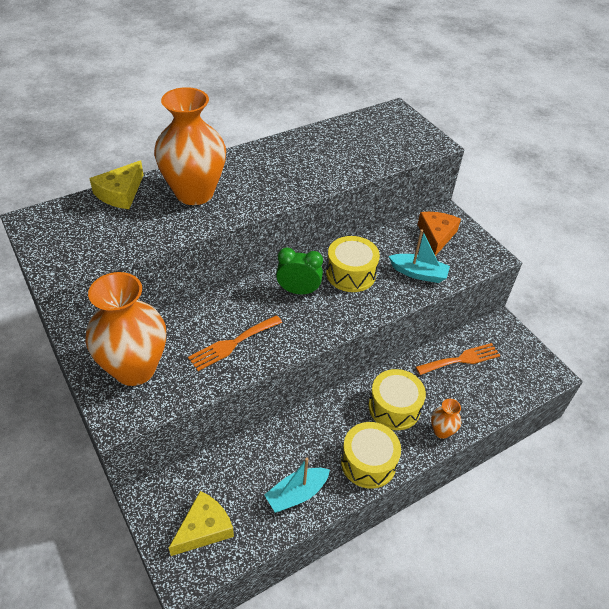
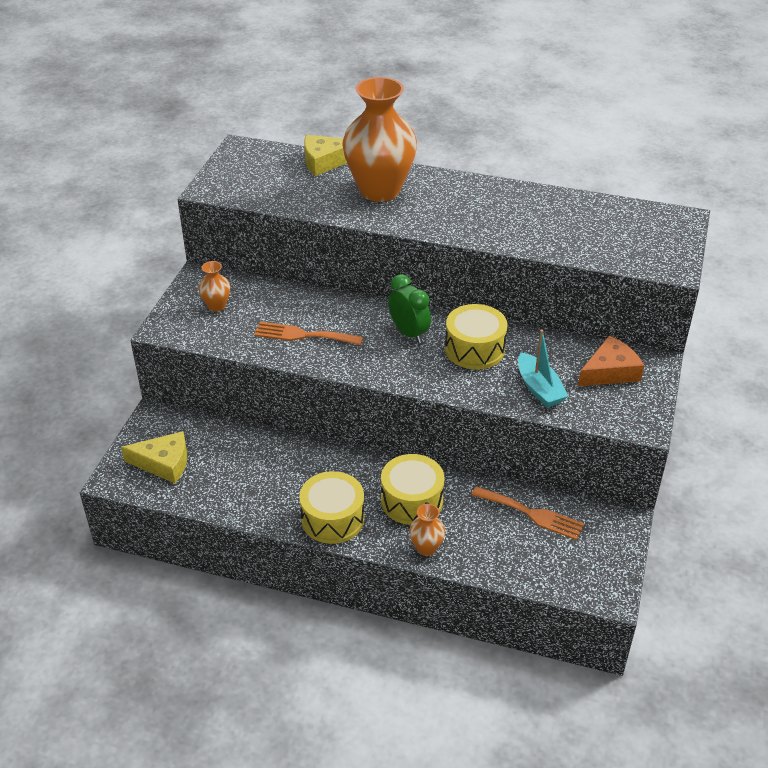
camera: 50 degrees right, 5 degrees down
(135, 369) = (216, 306): orange vase -> orange vase, size x0.43
(296, 494) = (251, 494): turquoise boat -> none

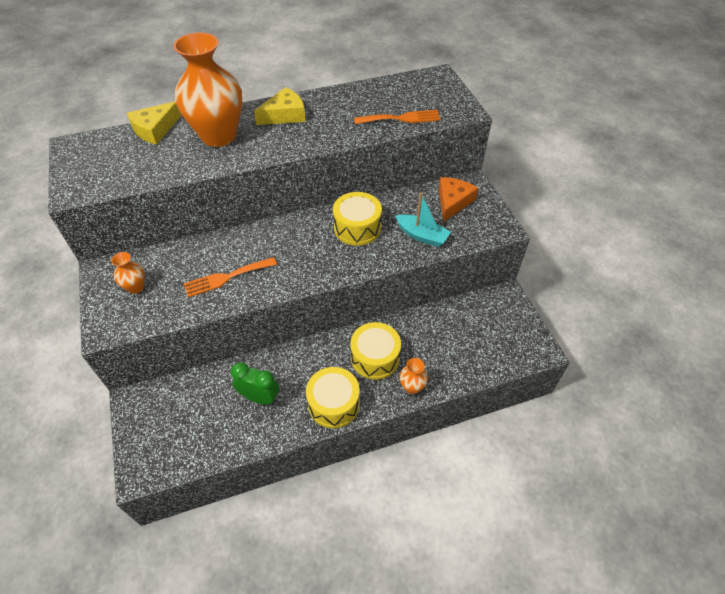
camera: 35 degrees left, 10 degrees up
(164, 463) = (171, 435): yellow cheese -> yellow cheese (285, 115)
(409, 333) = (303, 238): green clock -> green clock (259, 397)
(532, 514) = (454, 323): orange fork -> orange fork (401, 118)

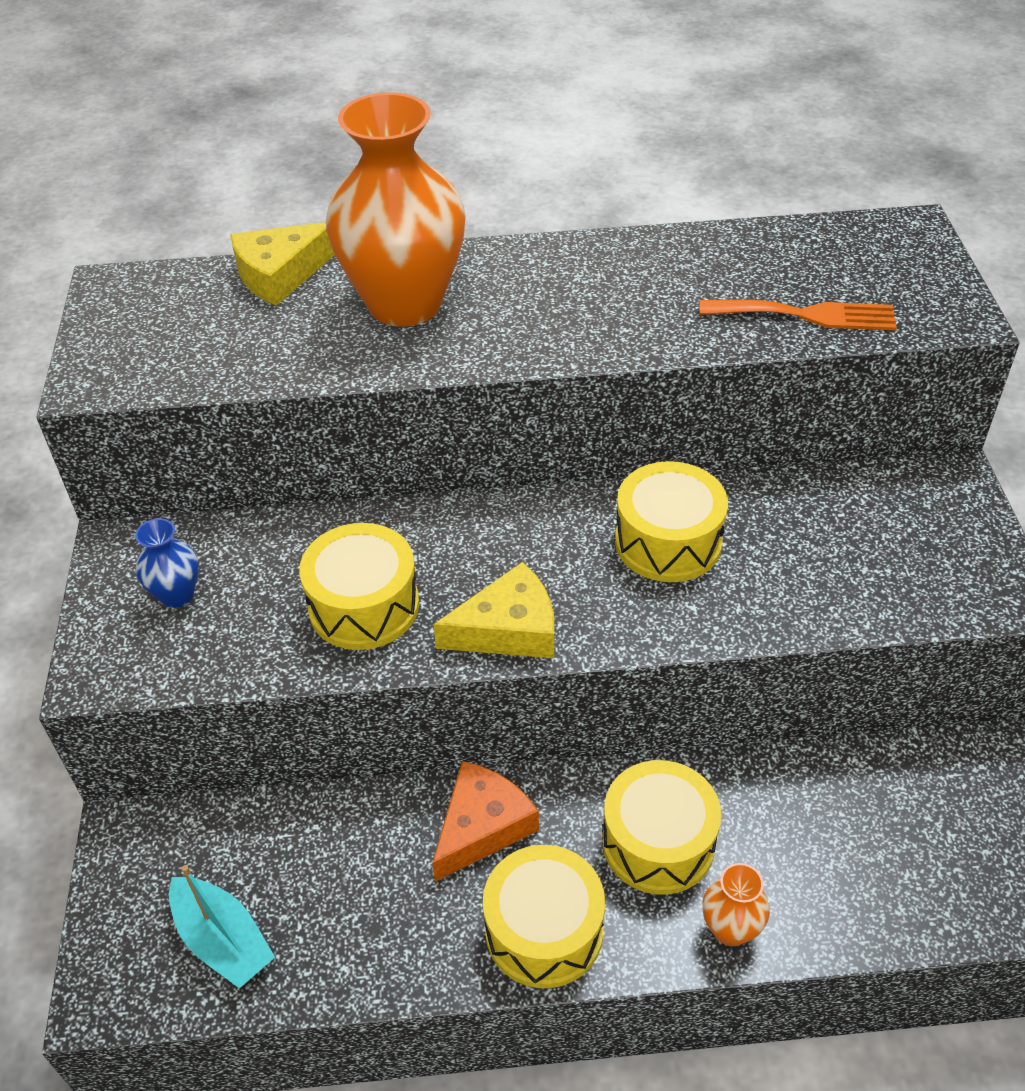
camera: 15 degrees right, 5 degrees down
(136, 287) = (177, 595): orange vase -> blue vase
(226, 277) = (364, 605): orange fork -> yellow drum
(259, 397) = (385, 881): green clock -> none
(285, 115) = (552, 276): yellow cheese -> yellow cheese (508, 629)
(422, 236) = (812, 583): turquoise boat -> turquoise boat (223, 941)
(453, 202) = (900, 516): orange cheese -> orange cheese (482, 826)

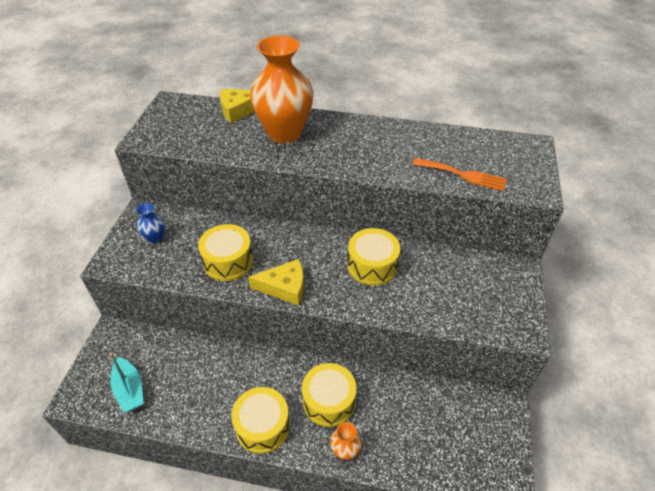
camera: 15 degrees right, 0 degrees up
(482, 826) = (255, 372): orange cheese -> none

